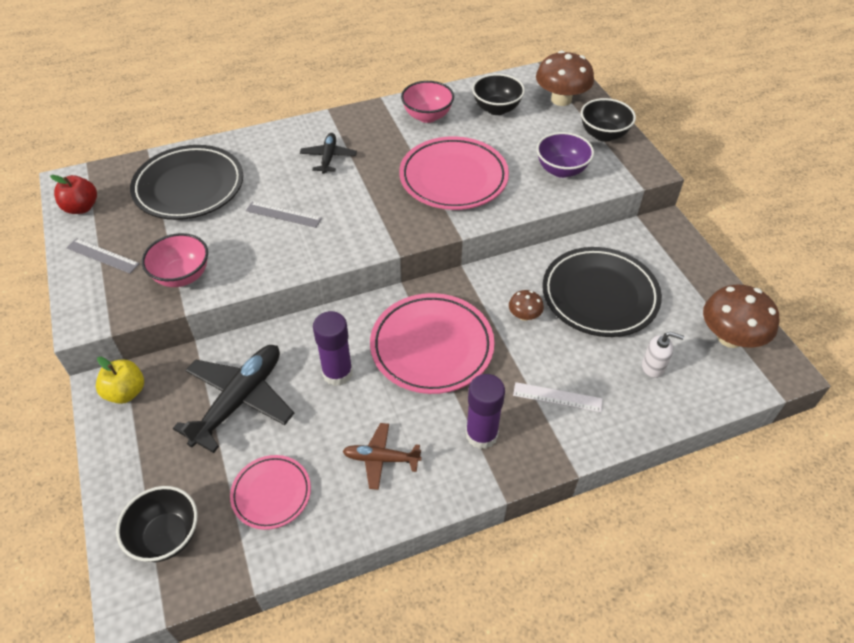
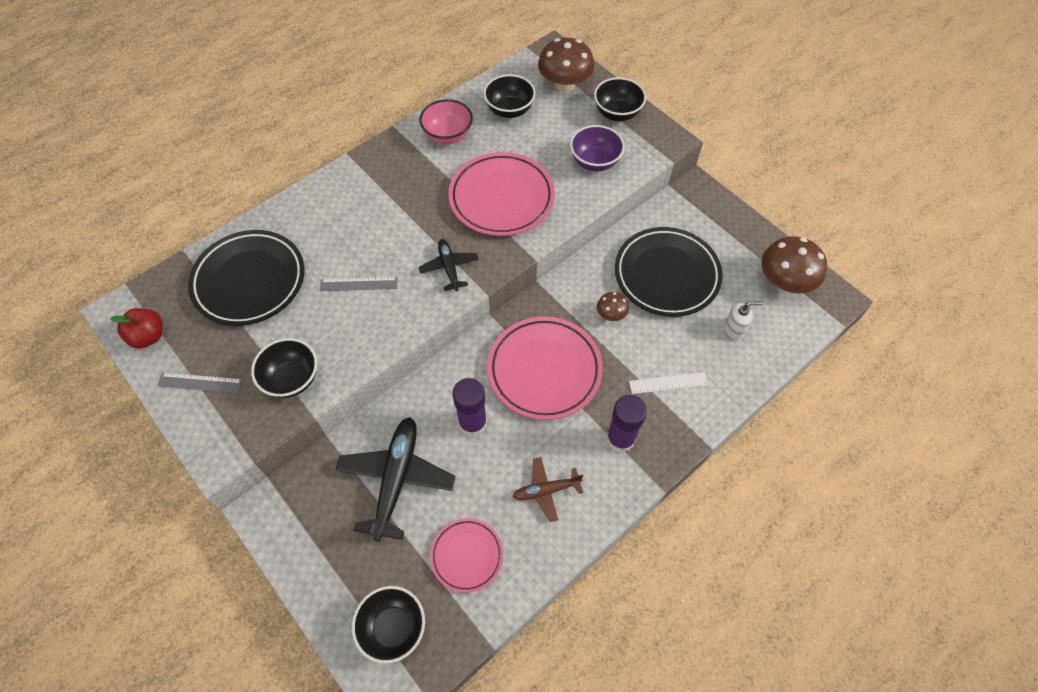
camera: 20 degrees left, 10 degrees up
(126, 392) = (285, 508): yellow apple -> none
(182, 276) = (292, 379): pink bowl -> black bowl
(328, 157) = (373, 208): black plane -> black plane (449, 267)

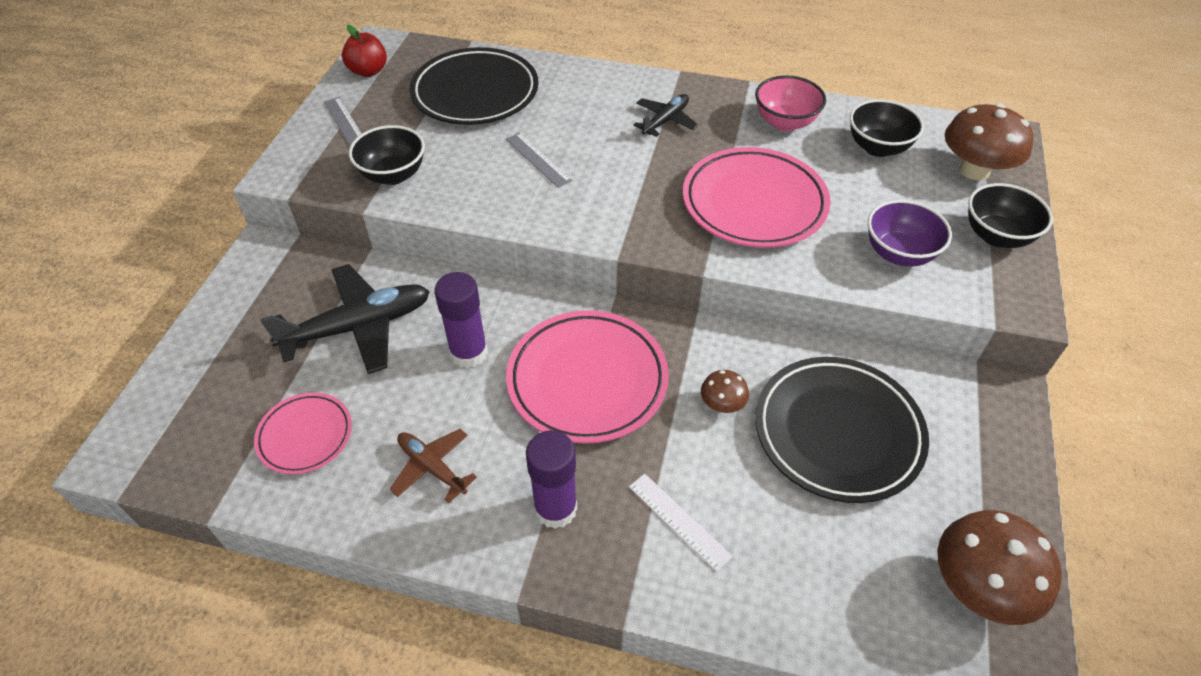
camera: 55 degrees right, 10 degrees down
(393, 628) = (189, 417): black bowl -> none
(449, 267) = (621, 211): black plane -> black plane (665, 120)
(734, 329) = (834, 559): white soap dispenser -> none

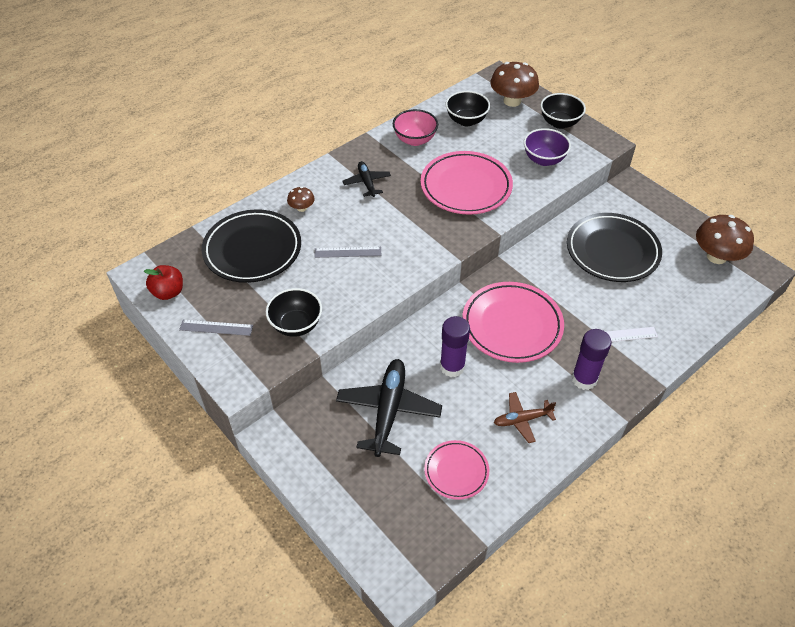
camera: 55 degrees left, 0 degrees up
(722, 404) = (566, 282): brown mushroom -> brown mushroom (302, 208)

